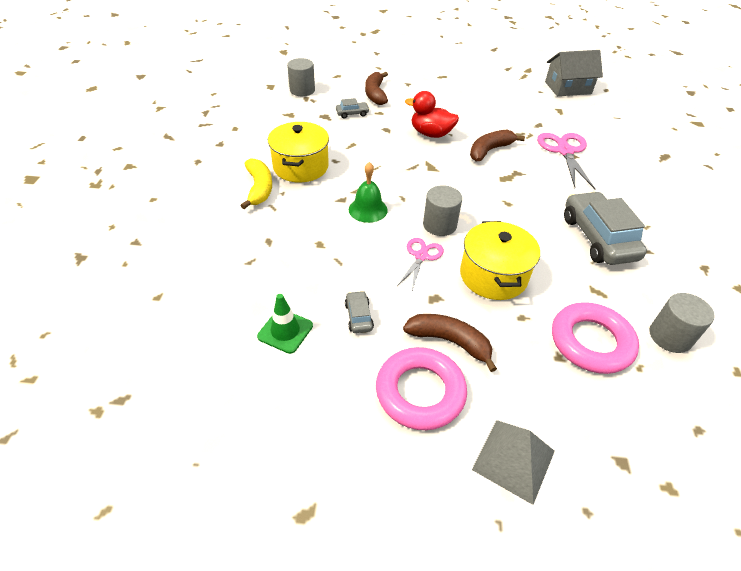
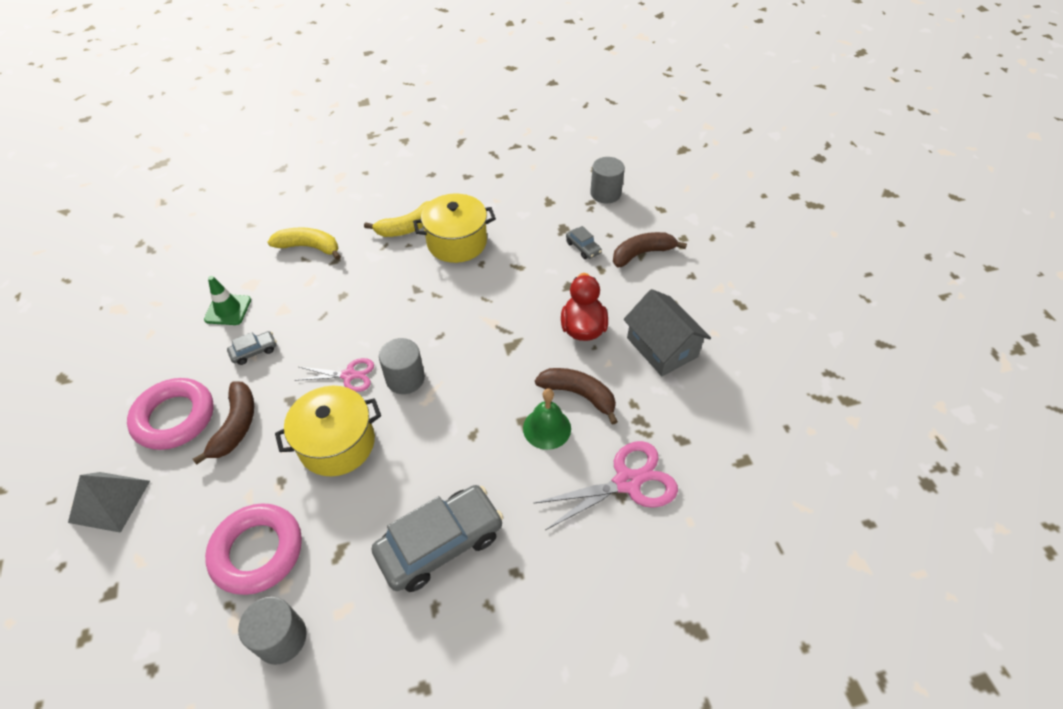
camera: 70 degrees right, 5 degrees up
(234, 255) = (309, 247): none -> yellow banana
(368, 209) = (408, 313): green bell -> green bell (547, 428)
(568, 88) = (829, 464): grey house -> grey house (662, 347)

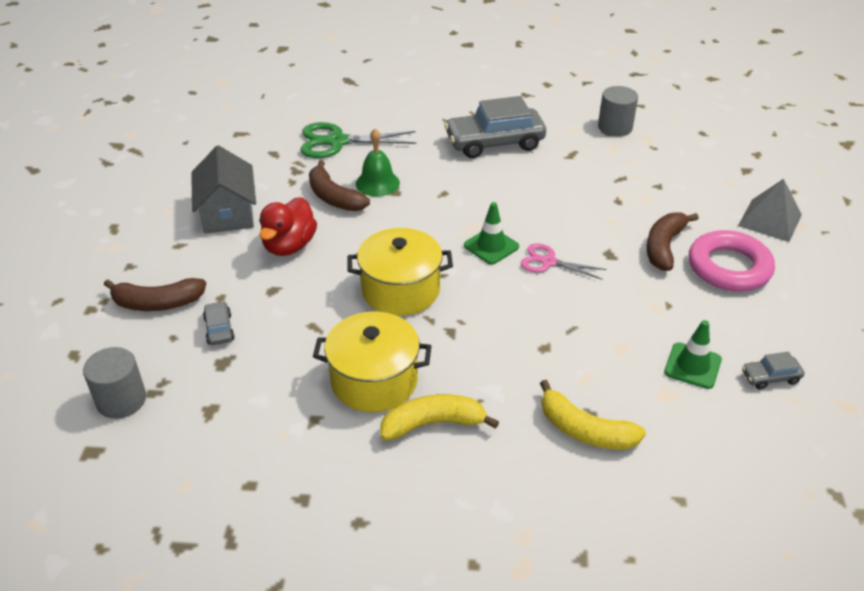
camera: 160 degrees left, 10 degrees down
(254, 351) = (653, 309): grey car -> grey car (770, 377)
(257, 551) = (635, 167): pink ring -> none
(337, 443) = (566, 213): yellow pot -> yellow pot (400, 290)
(405, 378) = (491, 246): grey cylinder -> green traffic cone
(627, 482) = (337, 142): pink scissors -> green scissors

